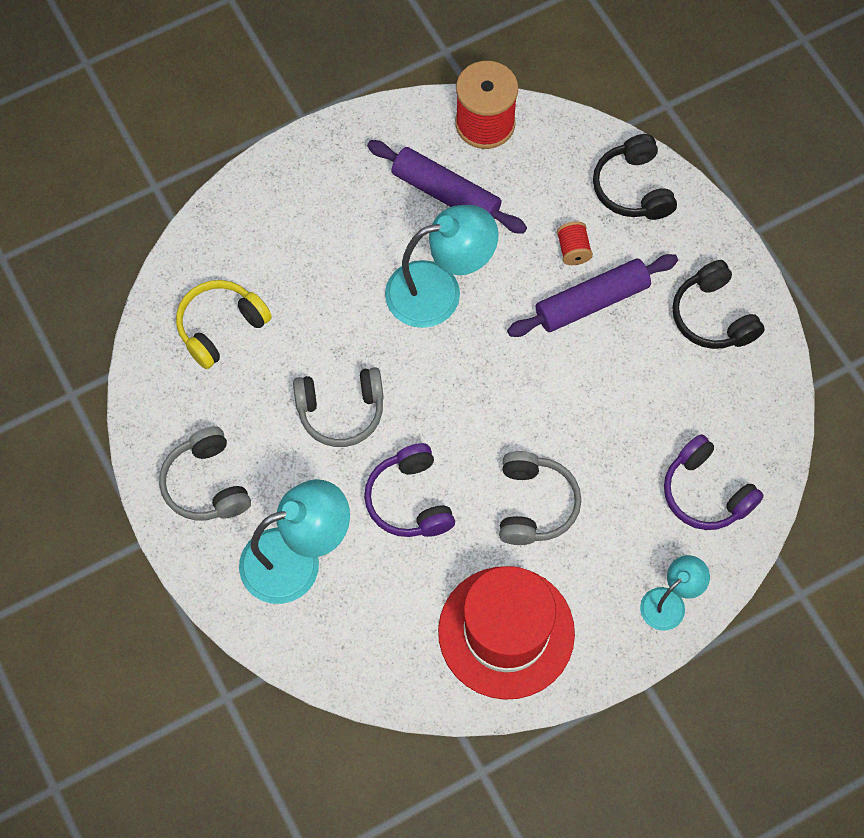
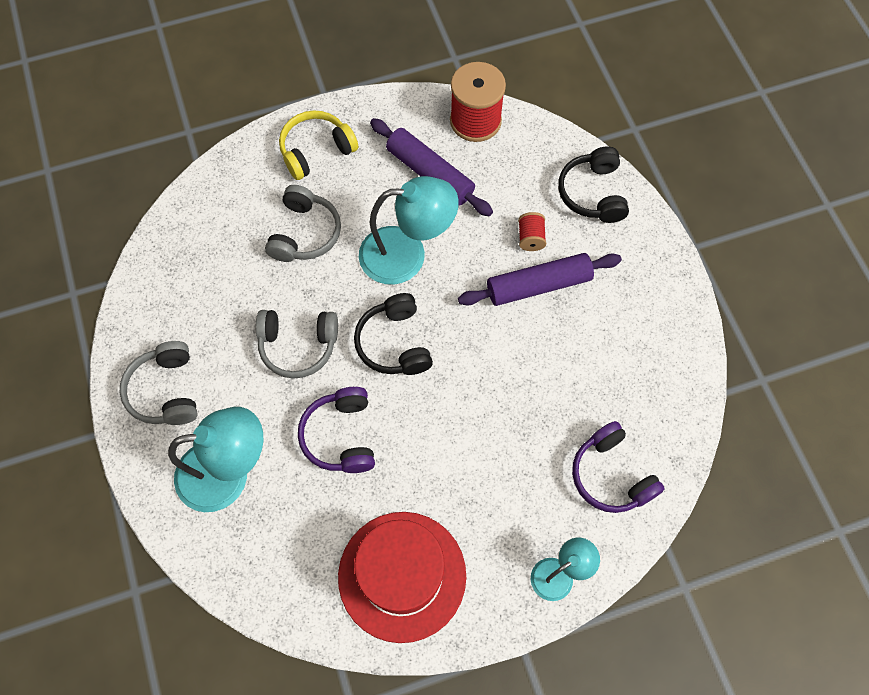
camera: 10 degrees right, 0 degrees up
(220, 327) = (212, 256): yellow headphones -> yellow headphones (316, 150)
(534, 504) = (452, 459): grey headphones -> grey headphones (305, 233)
(713, 316) = (644, 315): black headphones -> black headphones (394, 343)

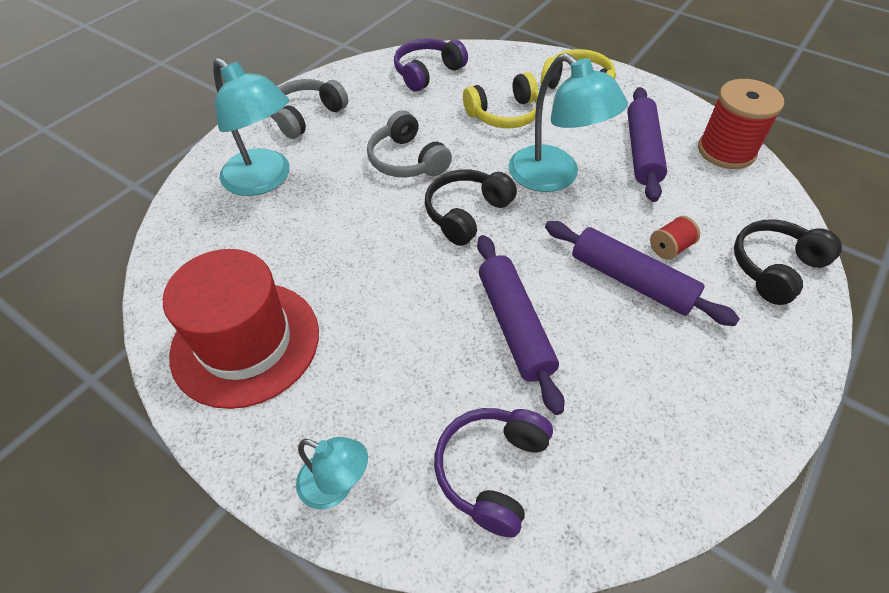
camera: 55 degrees right, 15 degrees down
(305, 233) = (504, 114): grey headphones -> yellow headphones
(341, 436) = (350, 226): purple headphones -> purple headphones (427, 73)
(520, 386) = (514, 326): none -> purple rolling pin

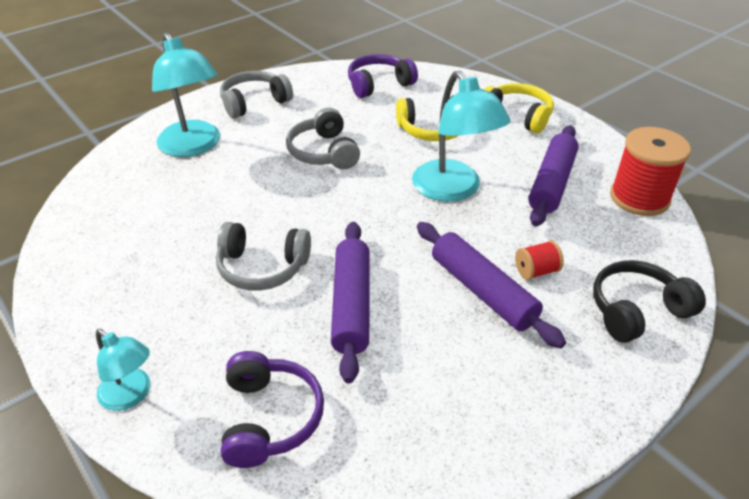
camera: 15 degrees right, 10 degrees down
(245, 342) = (114, 268): red hat -> none
(405, 305) = (262, 267): none -> grey headphones
(466, 213) = (355, 205): black headphones -> none
(492, 471) = (270, 418): purple headphones -> purple headphones turned 135 degrees clockwise

